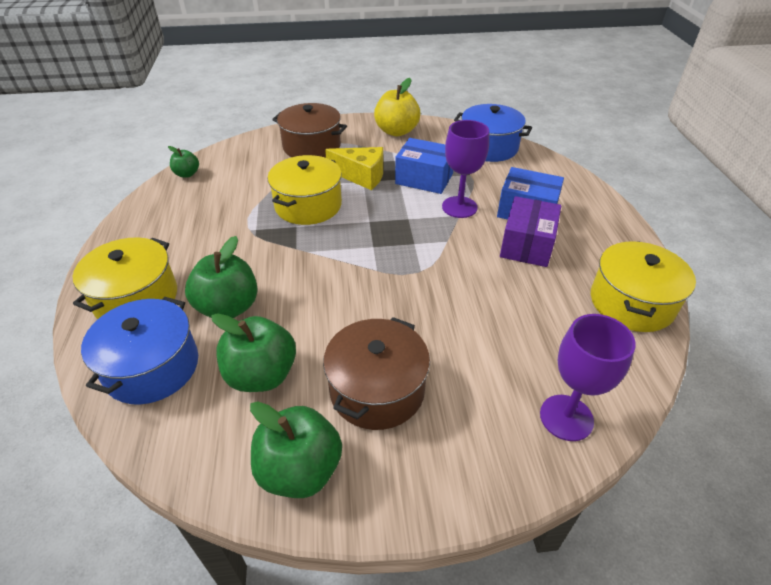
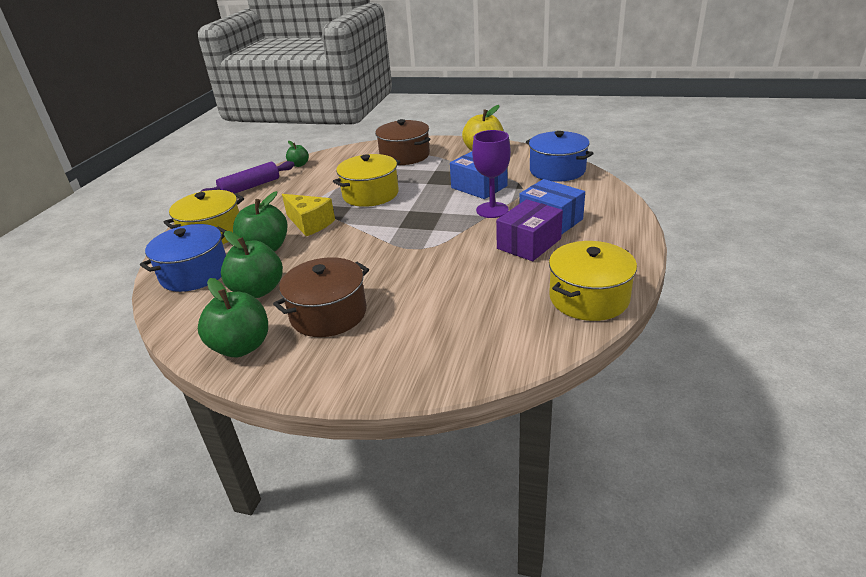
camera: 25 degrees right, 10 degrees down
(142, 216) = (250, 187): none -> purple rolling pin
(361, 176) = (428, 180): yellow cheese -> yellow cheese (310, 223)
(566, 417) = (458, 360): purple goblet -> none

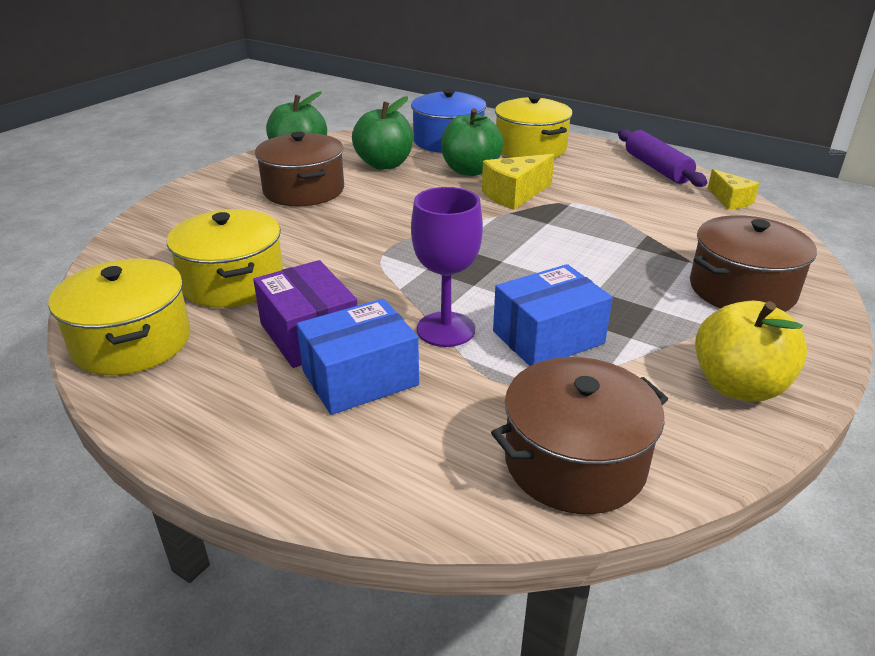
camera: 105 degrees right, 0 degrees up
(299, 165) = (730, 200): green apple -> yellow cheese
(370, 194) = (580, 240): yellow pot -> yellow pot (233, 282)
(557, 170) = (574, 462): blue pot -> brown pot

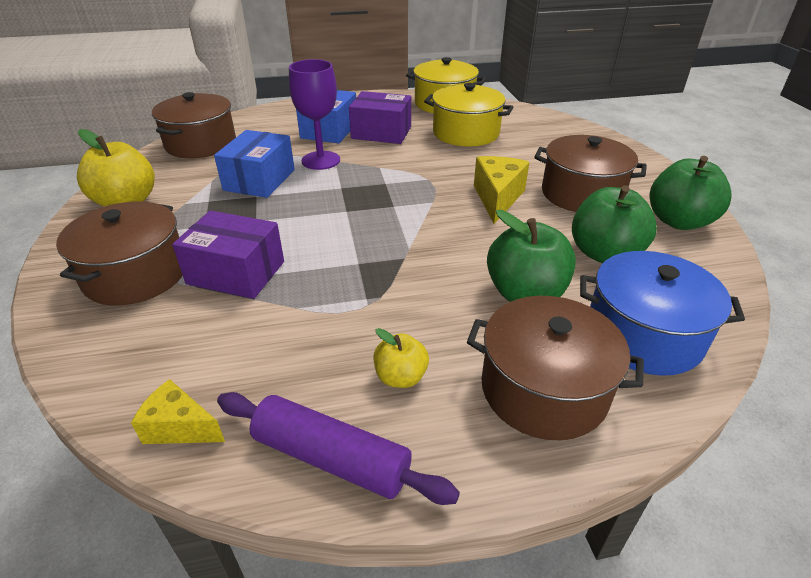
camera: 135 degrees right, 5 degrees up
(514, 195) = (432, 282): yellow cheese -> yellow cheese (497, 198)
(530, 148) = (543, 389): yellow pot -> brown pot
(593, 173) = (401, 377): none -> yellow apple
(649, 255) = (236, 272): none -> purple box

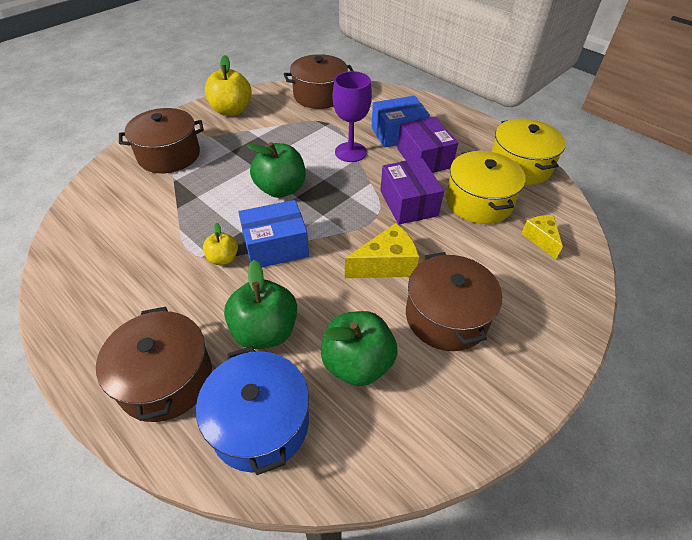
camera: 55 degrees right, 10 degrees up
(180, 427) = (67, 238): yellow cheese -> yellow cheese (540, 239)
(236, 272) = (195, 188): purple box -> purple box (408, 203)
(259, 180) = (299, 141): blue box -> blue box (276, 246)
(331, 458) = (68, 303): purple rolling pin -> none
(401, 377) = (142, 303): yellow apple -> yellow apple (223, 258)
(678, 221) = (463, 406): green apple -> green apple (280, 189)

